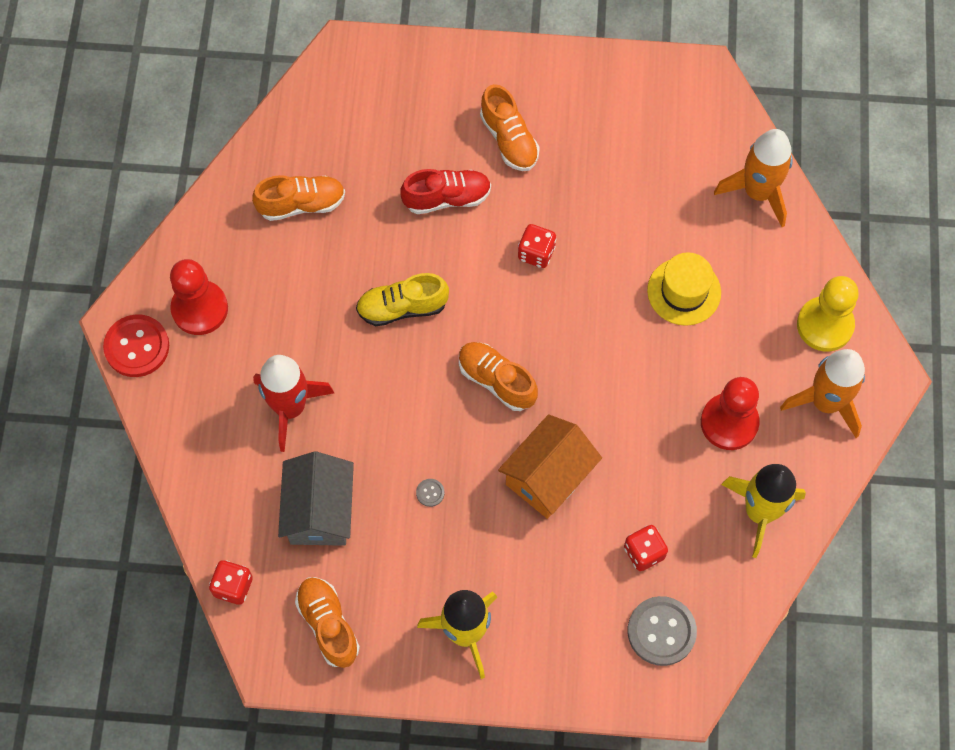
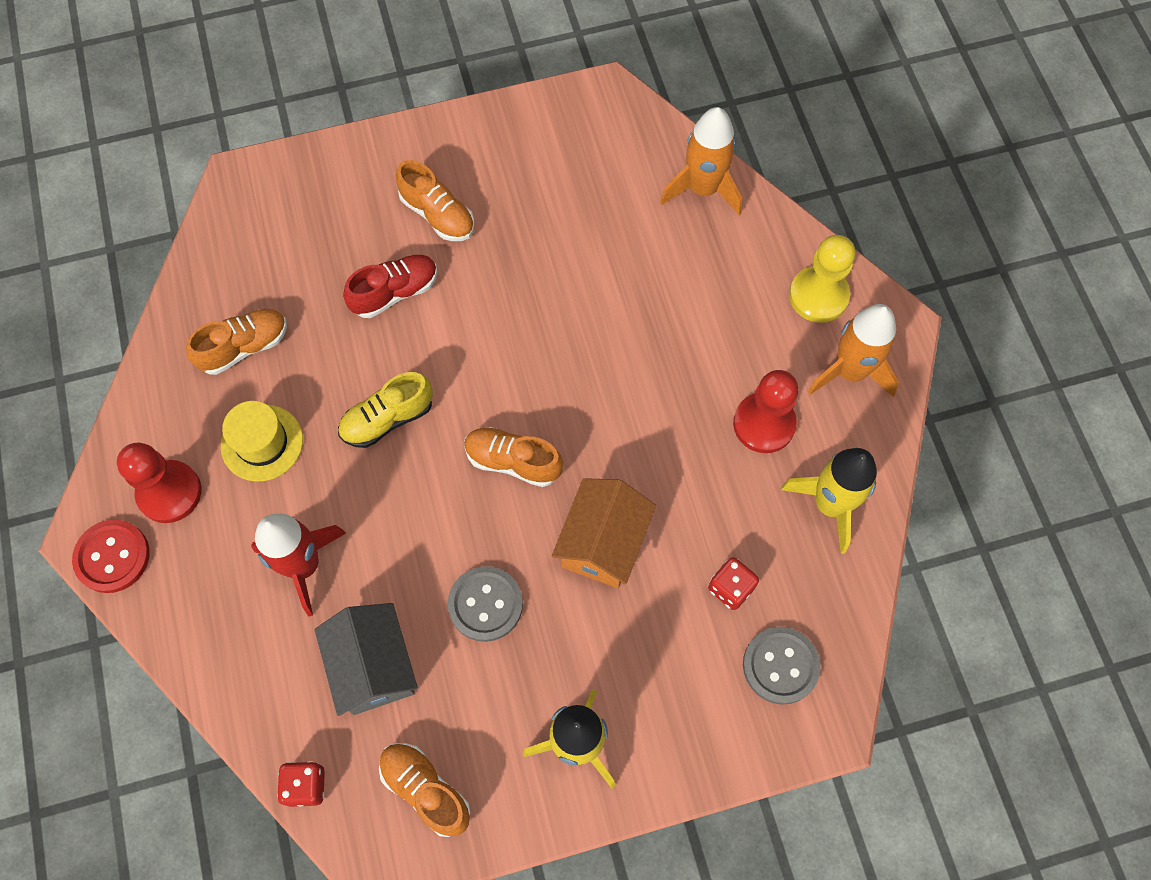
camera: 20 degrees left, 0 degrees up
(430, 493) = (485, 604): grey button -> grey button, size x2.35
(536, 253) = (506, 318): red dice -> none
(684, 291) = (668, 308): yellow hat -> yellow hat (262, 443)

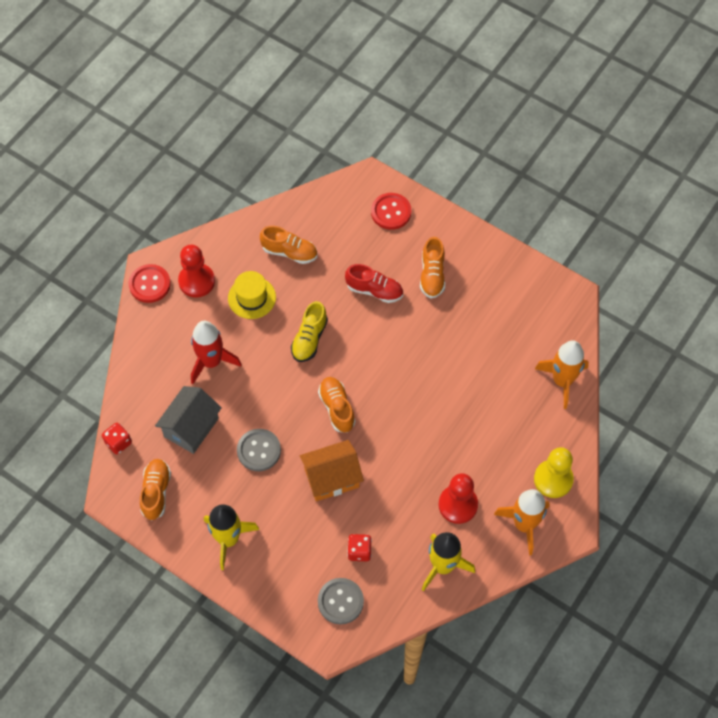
camera: 50 degrees right, 5 degrees down
(308, 192) = (391, 212): none -> red button
(387, 419) = (309, 339): yellow shoe -> yellow shoe turned 90 degrees counterclockwise

